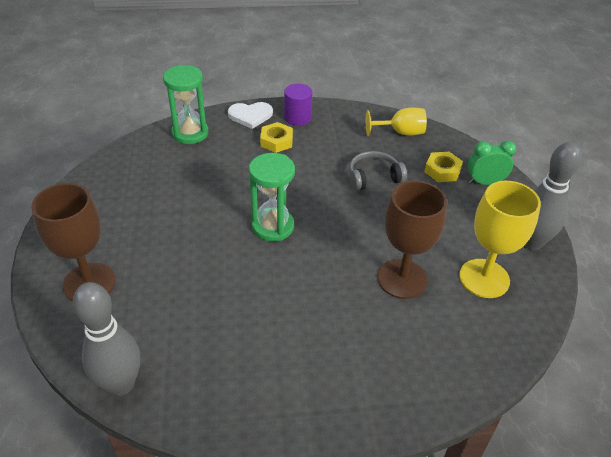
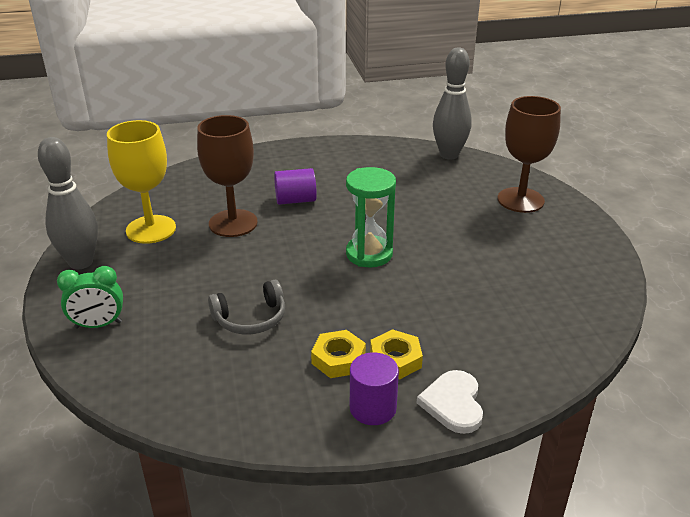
camera: 175 degrees right, 10 degrees down
(190, 133) = (530, 360): green hourglass -> none
(250, 116) = (453, 403): white heart -> white heart turned 75 degrees counterclockwise
(337, 309) = (295, 200): none -> purple cylinder
(400, 132) = (198, 395): yellow goblet -> none
(442, 170) = (151, 336): yellow nut -> yellow nut (338, 359)

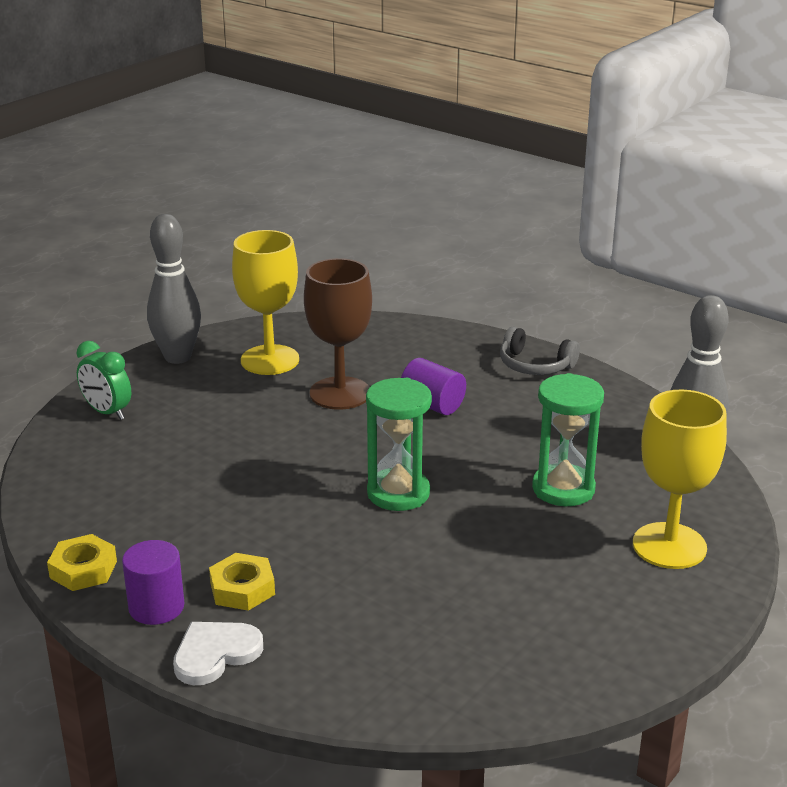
camera: 50 degrees right, 5 degrees down
(251, 318) = (205, 479): grey headphones -> grey headphones (535, 365)
(338, 359) = (204, 555): yellow nut -> yellow nut (83, 569)
(434, 203) = (563, 489): none -> green hourglass
(520, 200) = (669, 546): brown goblet -> yellow goblet

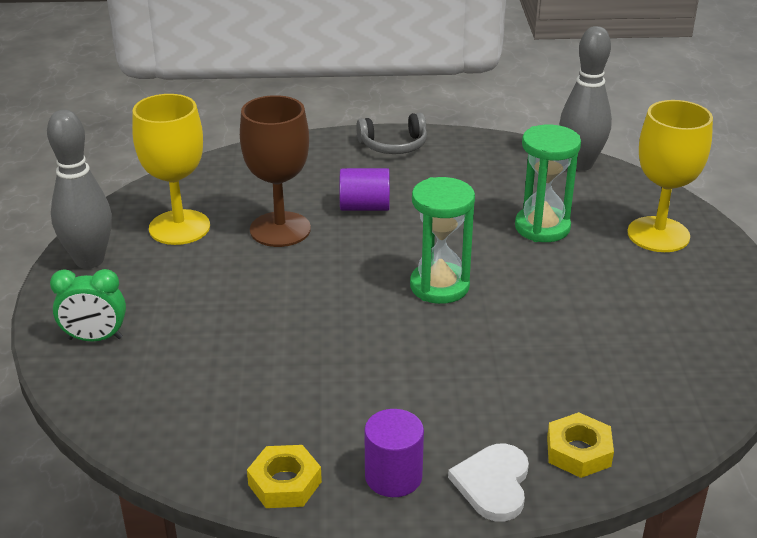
camera: 40 degrees left, 5 degrees up
(242, 588) = (436, 422): yellow nut -> yellow nut (578, 451)

